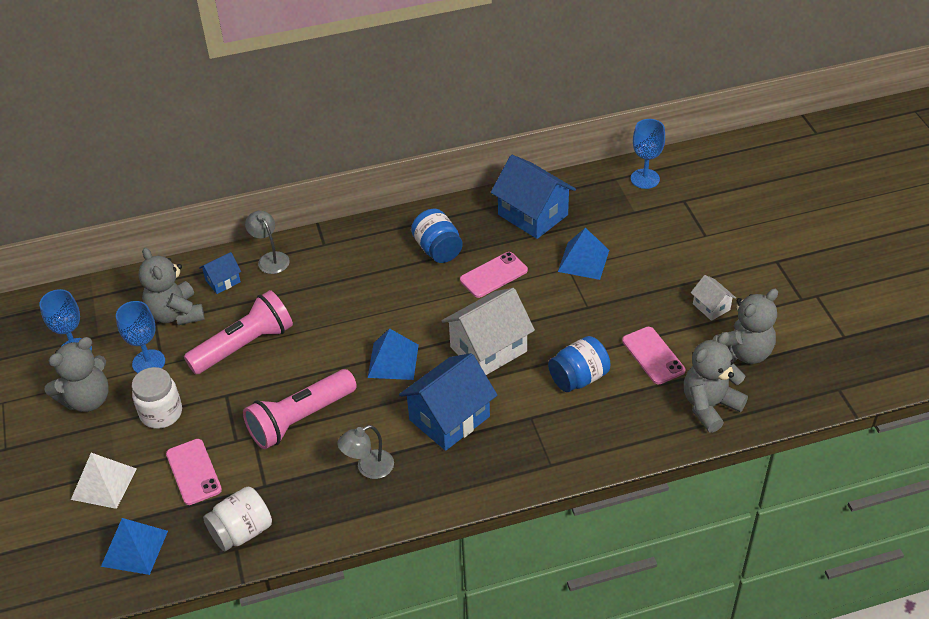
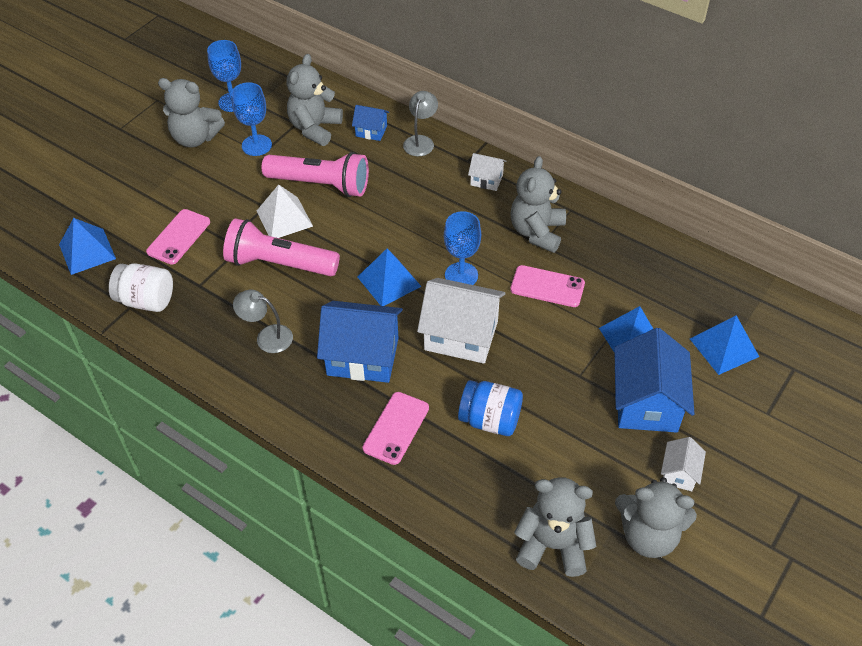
camera: 50 degrees right, 5 degrees up
(103, 484) = (129, 197): white pyramid -> white pyramid (284, 218)
(161, 413) = (216, 183): white jar -> none
(356, 245) = (486, 180): none -> white house
(438, 249) = (537, 232): blue jar -> grey teddy bear
(533, 215) = (647, 269): blue house -> blue house (646, 403)
(636, 221) = (724, 347): none -> blue pyramid
(645, 179) = (786, 321): blue goblet -> blue goblet (461, 275)
(653, 356) = (571, 461): pink phone -> pink phone (396, 428)

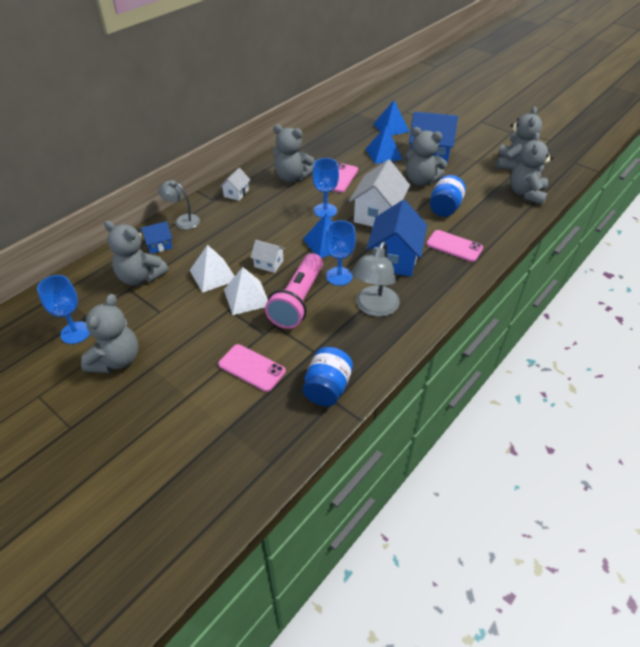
camera: 85 degrees left, 5 degrees down
(87, 251) = (254, 442): blue pyramid -> none
(146, 300) = (327, 388): white jar -> blue jar
(256, 145) = (147, 315): blue goblet -> blue goblet (339, 276)
(267, 337) = (374, 308): grey lamp -> grey lamp, size x1.53
(321, 184) = (213, 275): pink flashlight -> white pyramid
(371, 131) = (159, 245): blue house -> blue house turned 45 degrees clockwise
(562, 389) = (421, 180): none -> grey teddy bear
(679, 473) = (473, 151): white house -> white house (269, 264)

